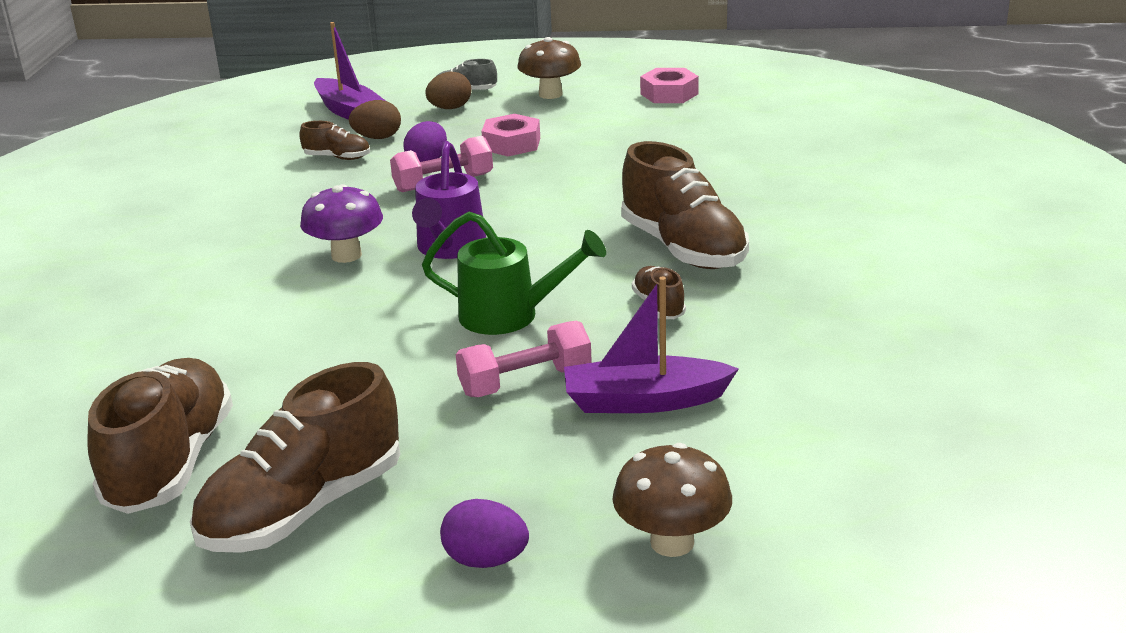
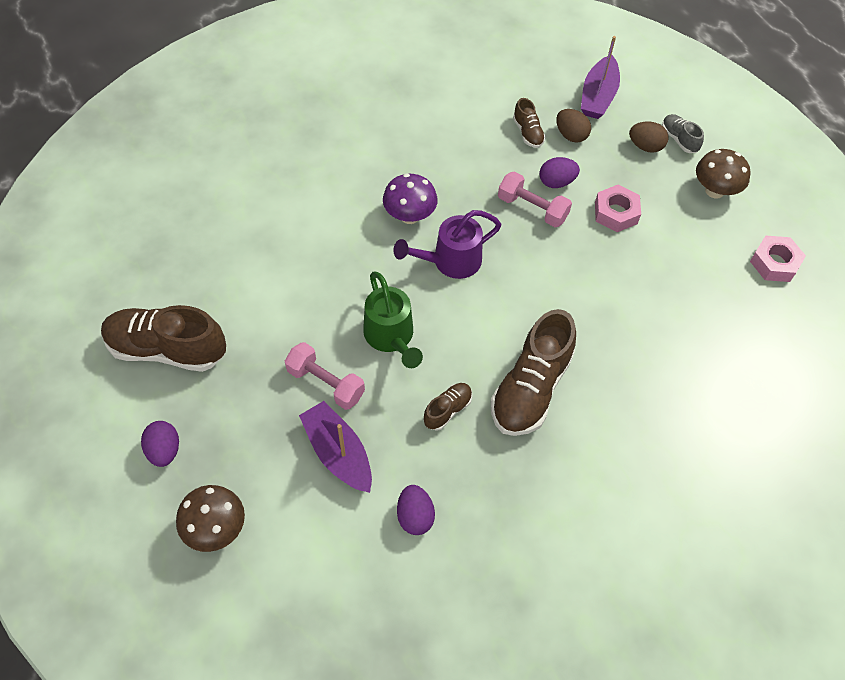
camera: 55 degrees right, 30 degrees up
(171, 463) = (176, 271): brown shoe -> none
(790, 369) = (415, 516): none -> purple egg

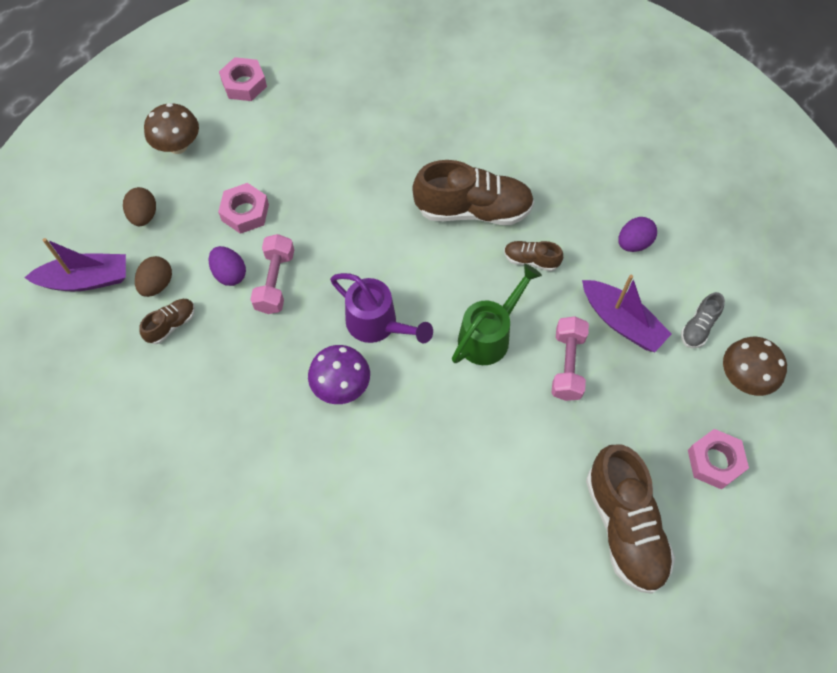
camera: 115 degrees left, 5 degrees up
(164, 450) = (715, 461): purple egg -> pink nut
(338, 453) = (621, 322): purple boat -> purple boat turned 75 degrees counterclockwise
(679, 139) = (121, 191): grey shoe -> grey shoe (698, 327)

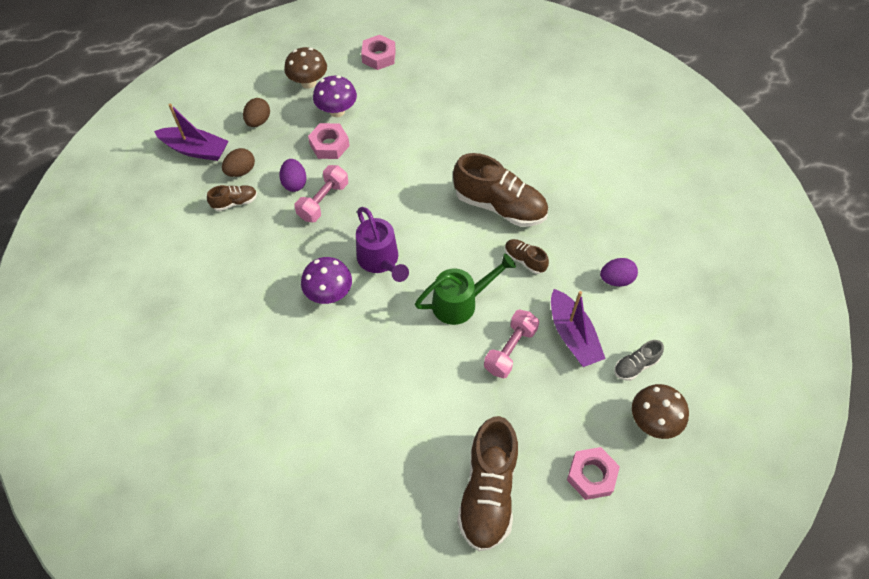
camera: 25 degrees right, 5 degrees down
(231, 168) = (337, 111): none -> purple mushroom

